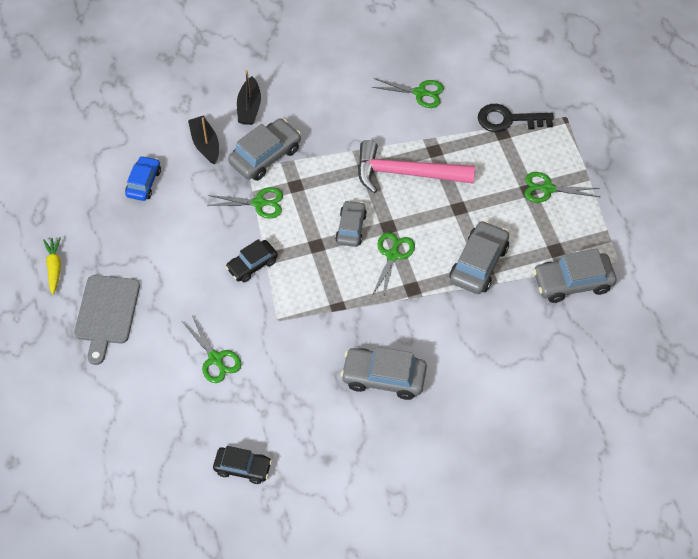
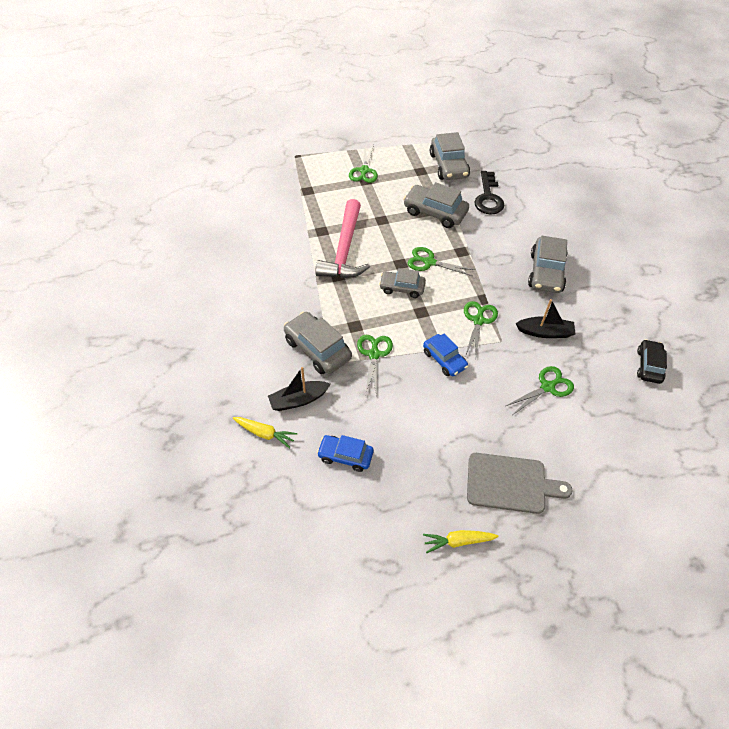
camera: 90 degrees left, 5 degrees down
(170, 122) = (265, 434): none -> yellow carrot
(249, 107) = (255, 362): black boat -> black boat (545, 332)
(252, 265) = (444, 359): black car -> blue car
(420, 93) = (257, 237): green scissors -> green scissors (478, 320)
(508, 120) = (293, 186): black key -> black key (488, 197)

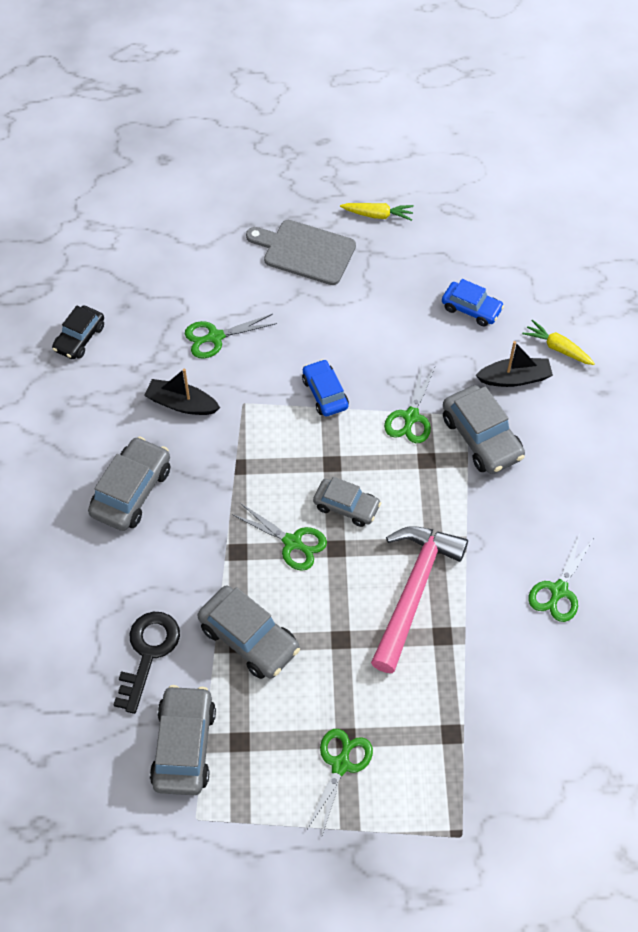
camera: 165 degrees left, 5 degrees up
(478, 320) = (260, 436): green scissors -> green scissors (558, 590)

